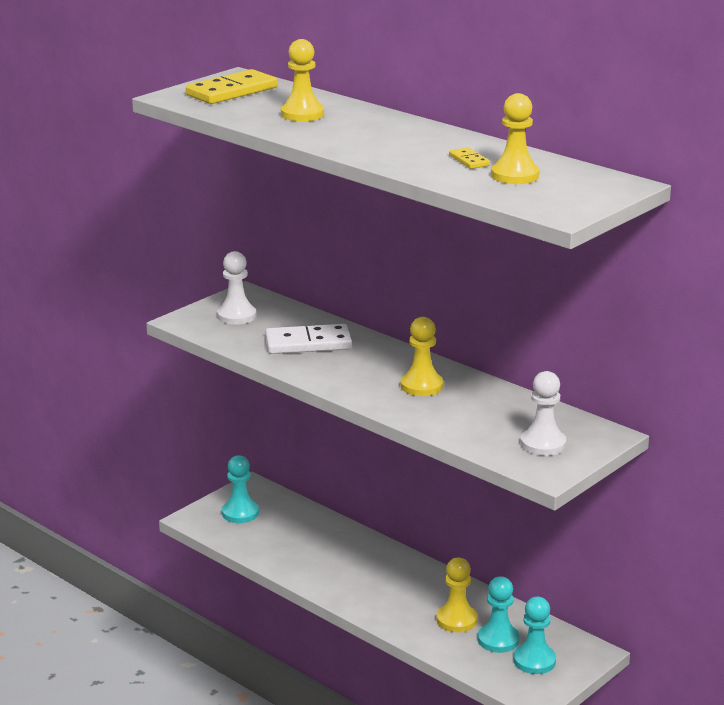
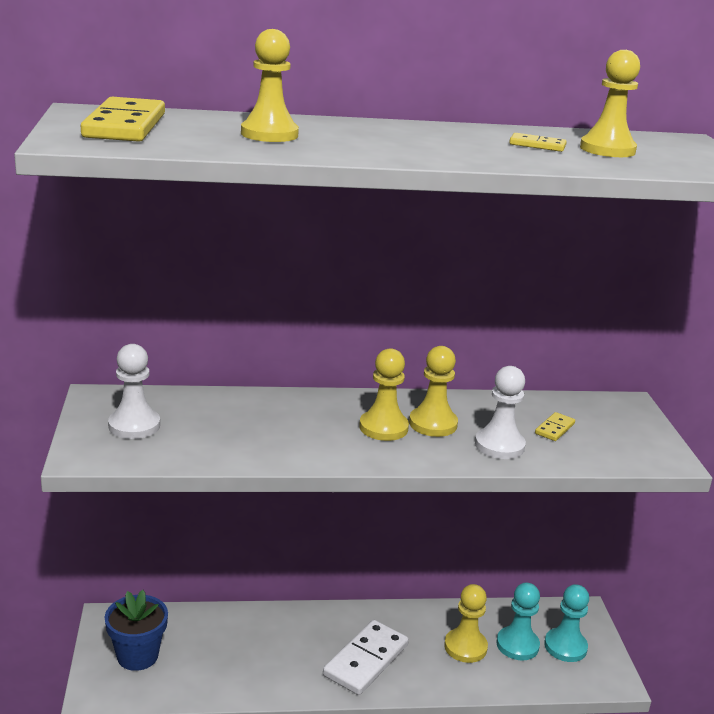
camera: 50 degrees left, 0 degrees up
(240, 513) = (137, 656): turquoise pawn -> blue flower pot
(308, 343) = (260, 425): white domino -> white domino (366, 660)
(383, 375) = (383, 428): none -> yellow pawn
(504, 423) = (555, 429): none -> yellow domino
(543, 444) = (613, 434): white pawn -> white pawn (499, 445)

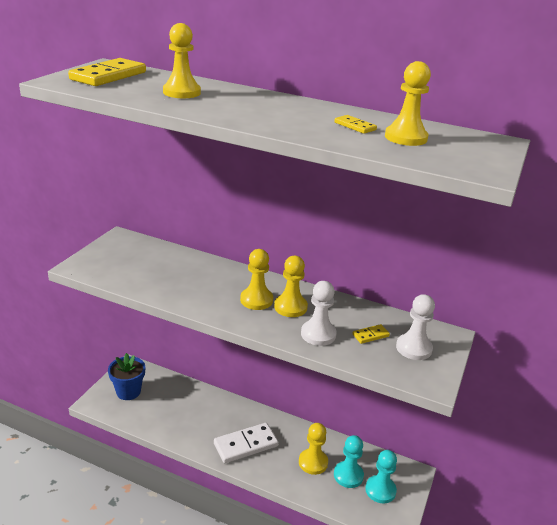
camera: 30 degrees right, 5 degrees up
(134, 425) = (120, 257): white pawn -> white pawn (413, 348)

